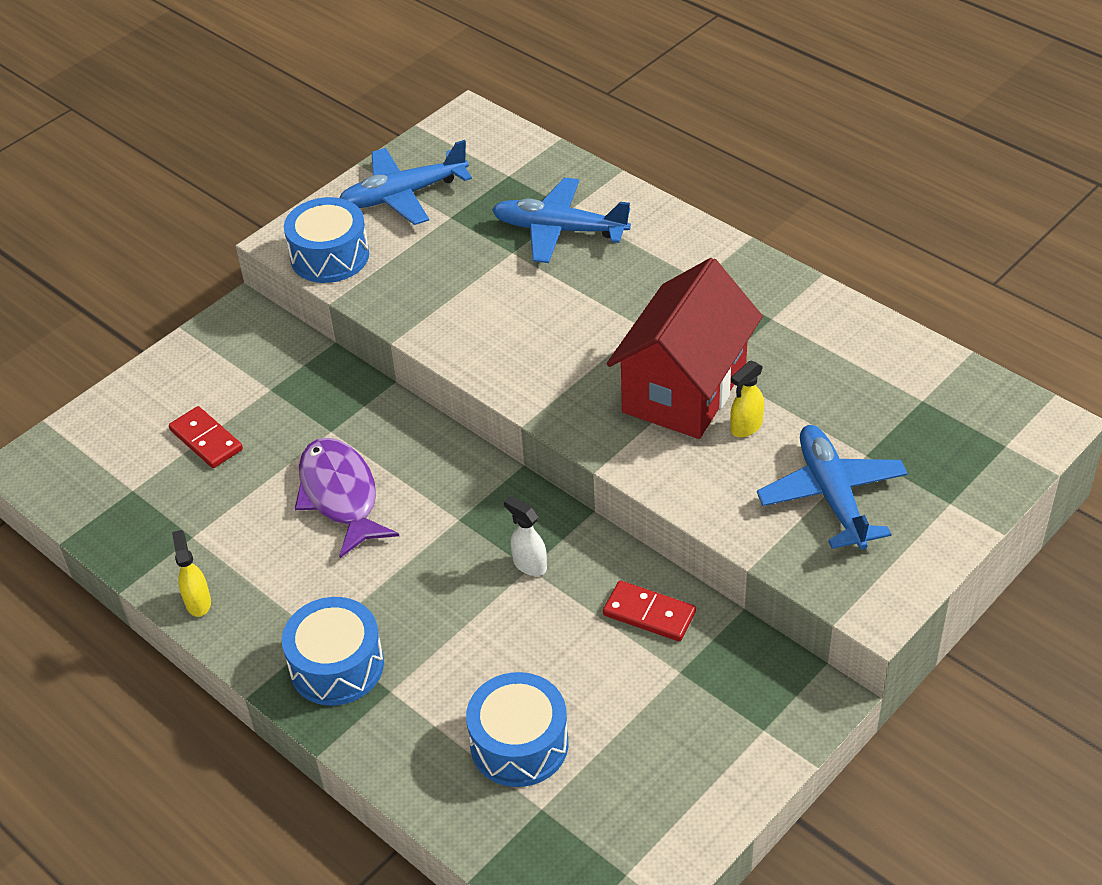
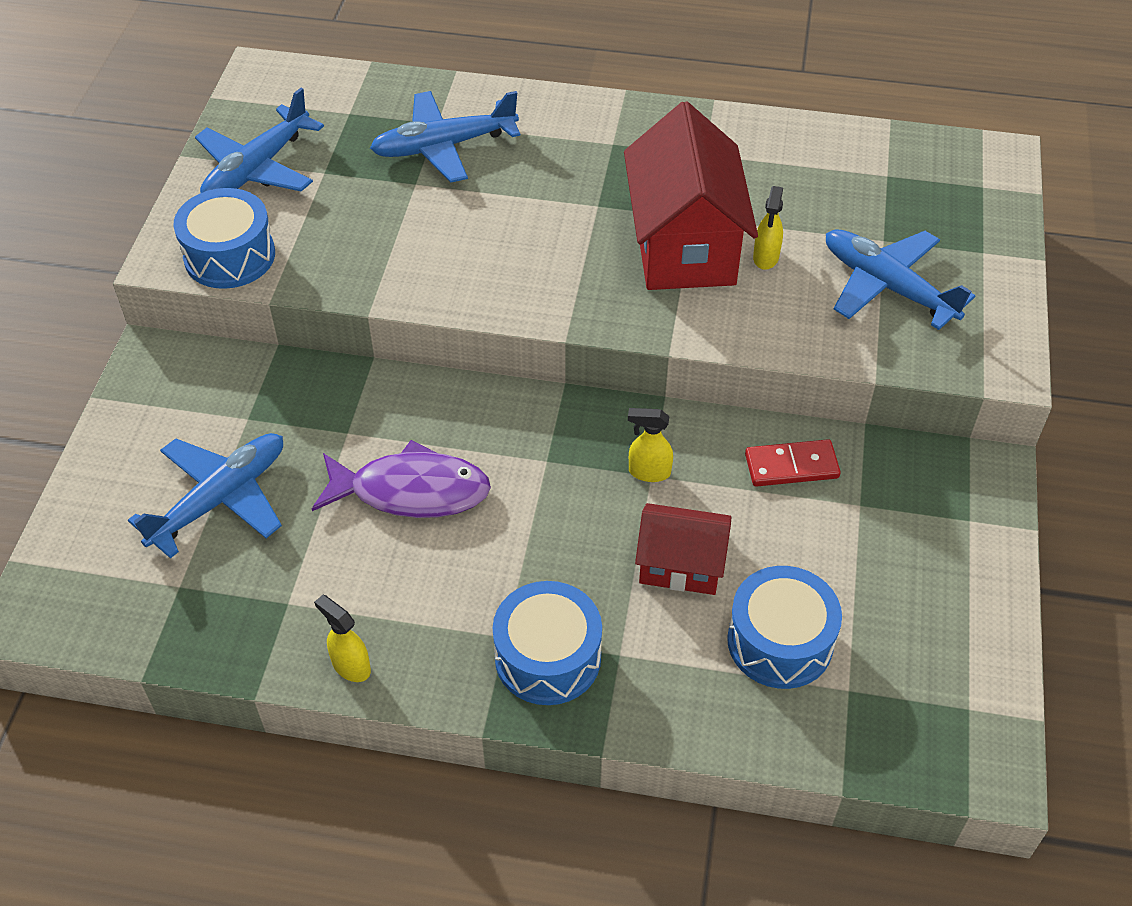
camera: 35 degrees left, 5 degrees up
(206, 440) = (220, 499): red domino -> blue plane
(340, 496) = (411, 491): purple fish -> purple fish turned 150 degrees clockwise
(492, 648) = (680, 565): none -> red house
(529, 564) = (648, 472): white spray bottle -> yellow spray bottle

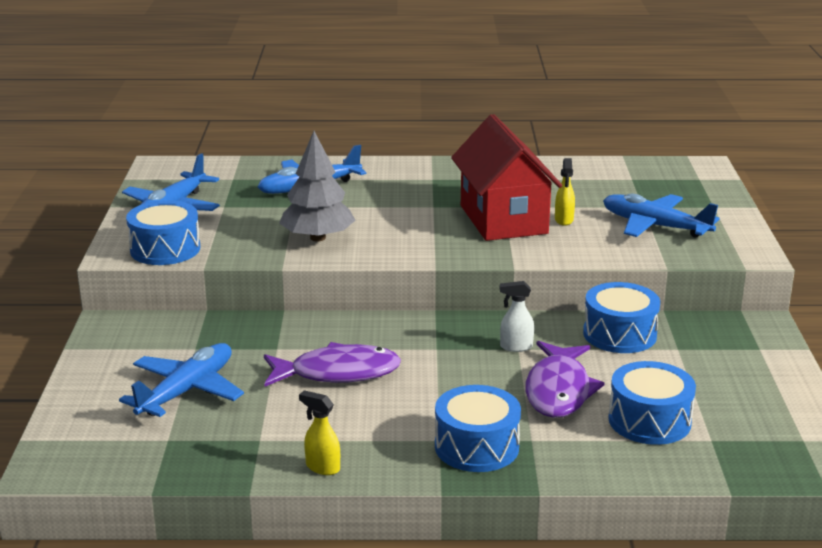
camera: 10 degrees left, 25 degrees down
(428, 256) = (317, 238): none -> grey tree
(648, 472) = (515, 347): yellow spray bottle -> white spray bottle
(680, 565) = (559, 390): red house -> purple fish
(791, 466) = (619, 334): red domino -> blue drum

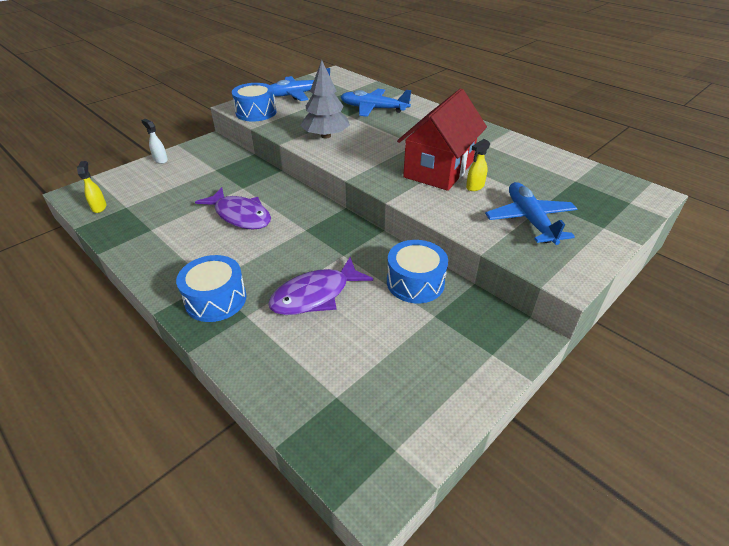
camera: 45 degrees right, 15 degrees up
(186, 391) = (174, 188): blue plane -> none
(322, 467) = (142, 261): yellow spray bottle -> yellow spray bottle (99, 207)
(515, 347) = (343, 253): white spray bottle -> white spray bottle (160, 160)
(649, 421) = (325, 353): blue drum -> none

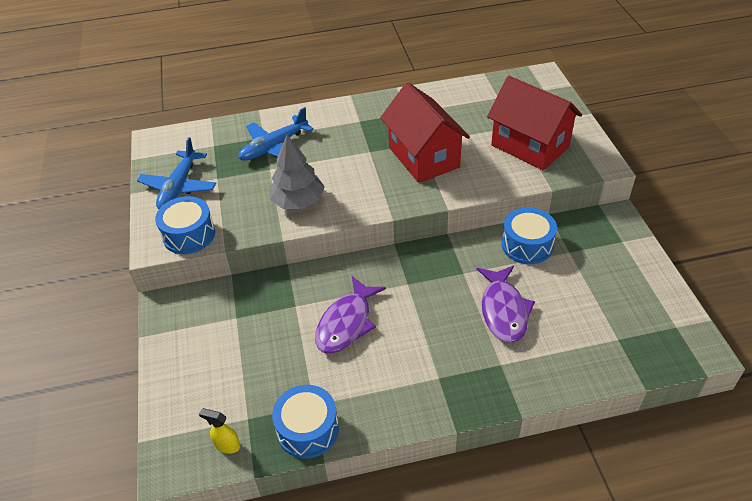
camera: 55 degrees left, 5 degrees up
(160, 160) = (165, 362): white spray bottle -> none
(216, 299) = (466, 380): blue drum -> blue drum (308, 429)
(240, 215) = (346, 323): purple fish -> purple fish turned 135 degrees clockwise
(474, 187) = (466, 150): yellow spray bottle -> none
(529, 220) = (530, 146): blue plane -> red house

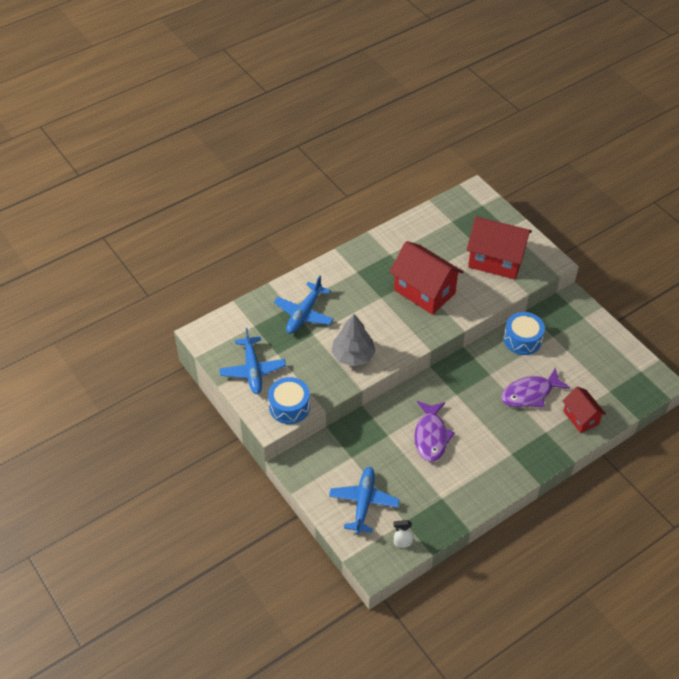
camera: 25 degrees left, 5 degrees up
(213, 376) = (363, 502): none -> blue plane
(227, 445) = (402, 542): yellow spray bottle -> white spray bottle
(308, 429) = (448, 515): blue drum -> none
(504, 310) = (530, 394): purple fish -> purple fish turned 90 degrees clockwise
(560, 361) = (581, 417): none -> red house

